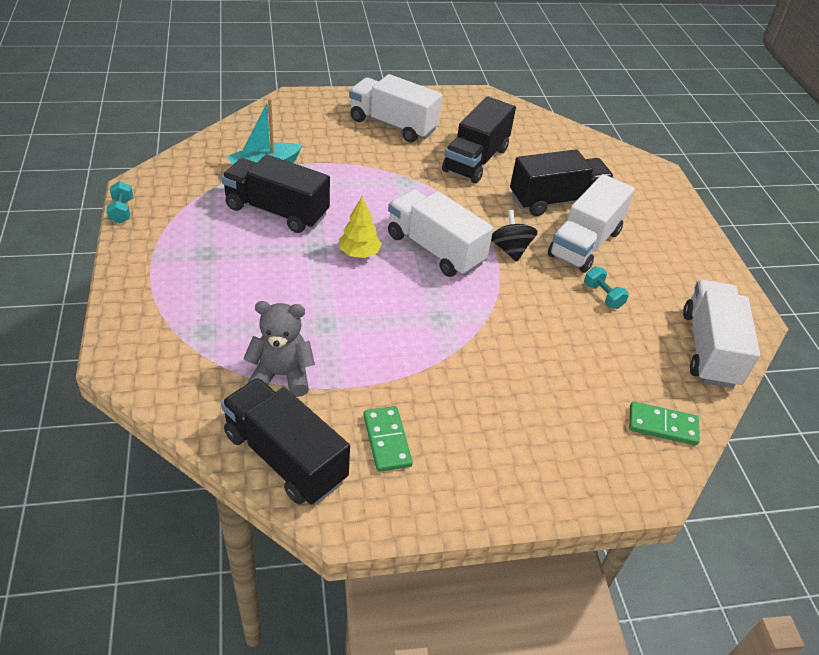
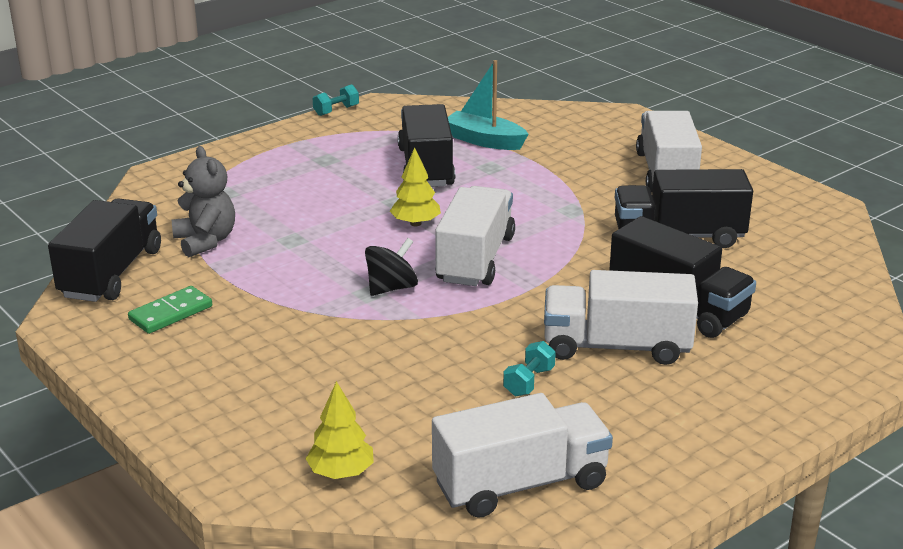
camera: 65 degrees right, 15 degrees down
(510, 249) = (535, 301): black spinning top -> black spinning top (391, 288)
(662, 425) = (341, 473): green domino -> yellow tree

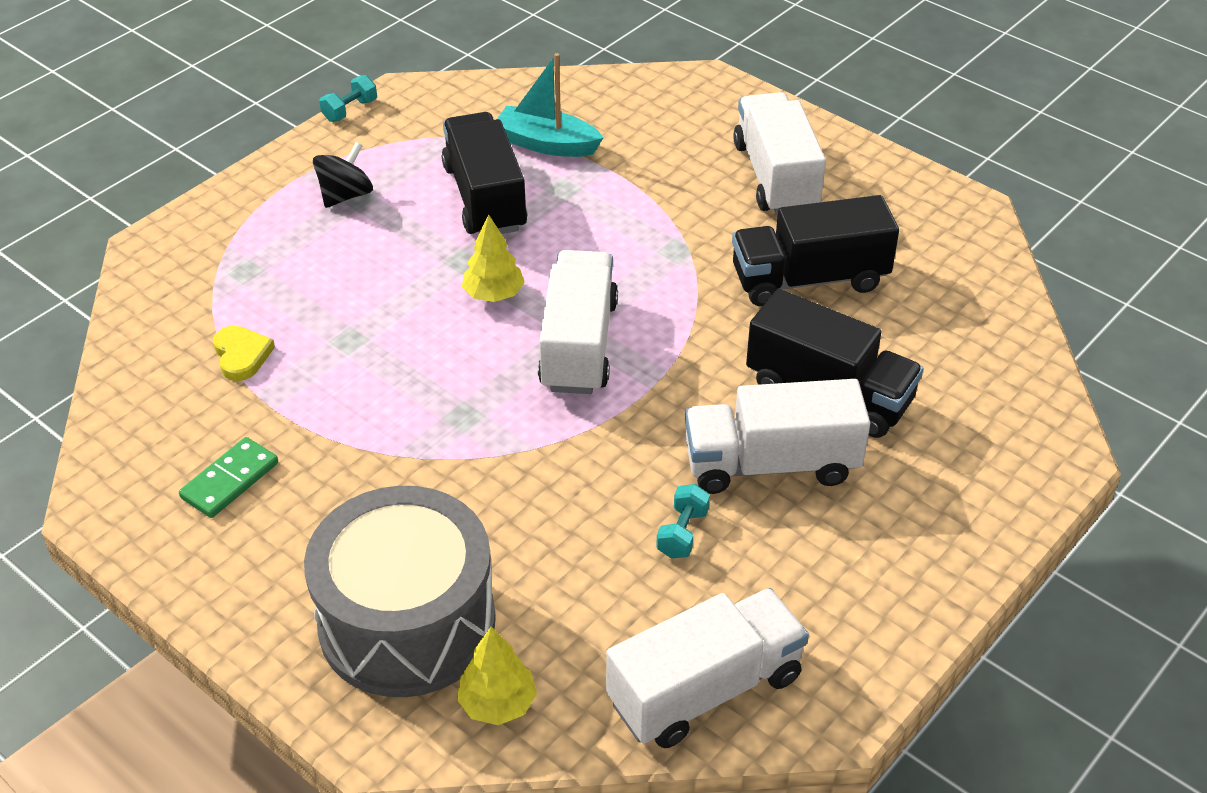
camera: 10 degrees left, 15 degrees up
(111, 273) = (137, 424): black truck -> none
(205, 241) = (242, 355): grey teddy bear -> yellow heart
(283, 413) = (407, 622): none -> grey drum
(391, 288) = (489, 405): black spinning top -> black spinning top (345, 195)

